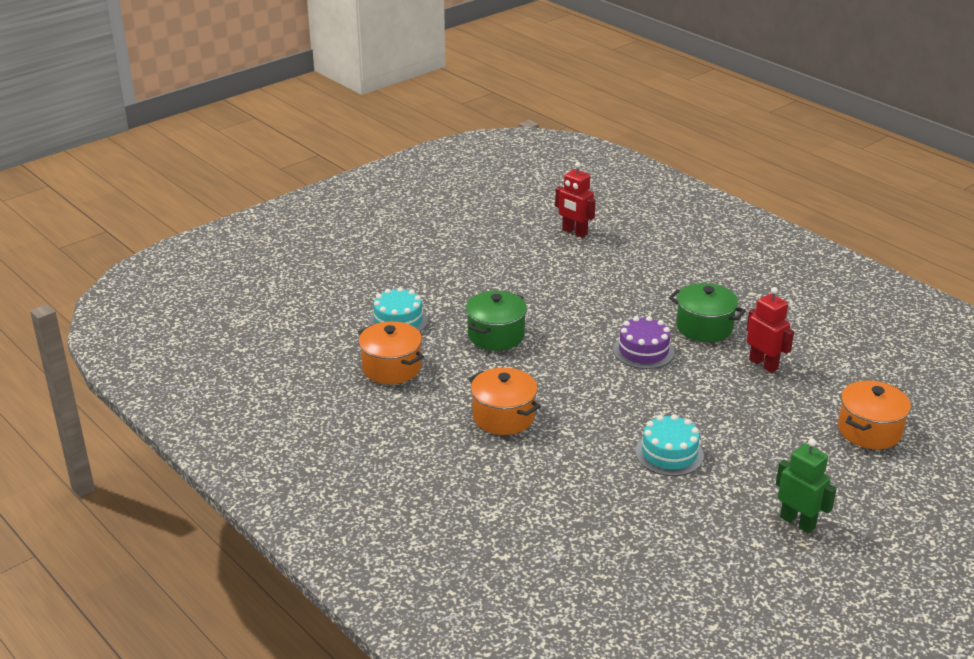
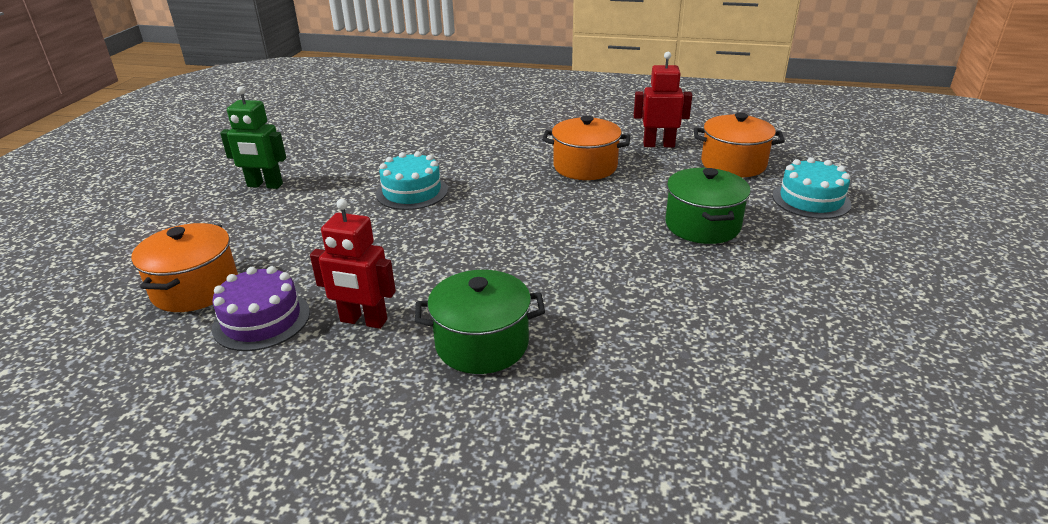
camera: 145 degrees right, 0 degrees up
(574, 232) = (891, 450): red robot -> red robot (658, 145)
(643, 351) = (529, 275): purple cake -> purple cake (261, 320)

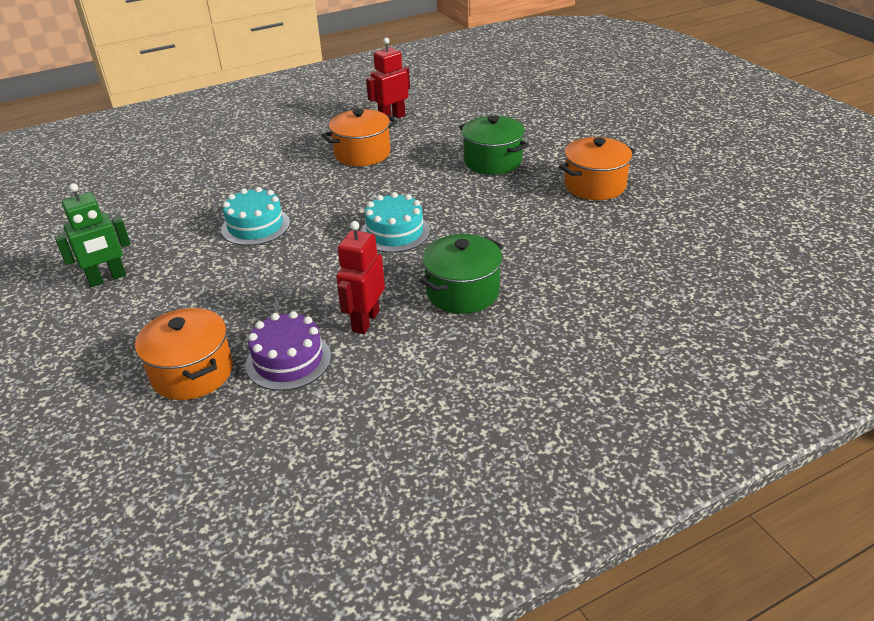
camera: 40 degrees left, 5 degrees up
(363, 321) = (365, 321): red robot -> red robot turned 135 degrees clockwise
(733, 164) = (458, 113): orange pot -> orange pot (594, 185)
(811, 200) = (532, 119): turquoise cake -> turquoise cake (395, 232)

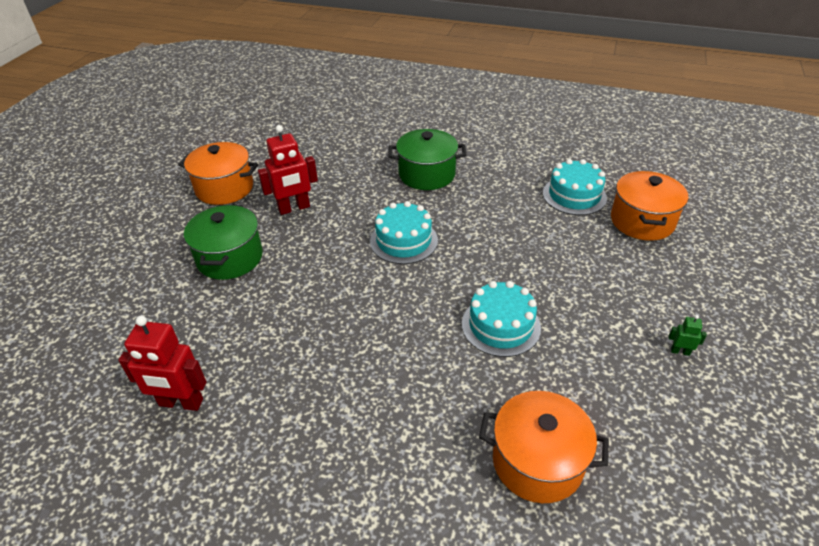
camera: 135 degrees left, 5 degrees up
(107, 278) = (680, 351): green robot -> green robot, size x0.45
(288, 360) = (574, 195): purple cake -> turquoise cake
(362, 154) = (297, 358): orange pot -> orange pot (537, 462)
(365, 321) = (504, 191): red robot -> red robot (294, 208)

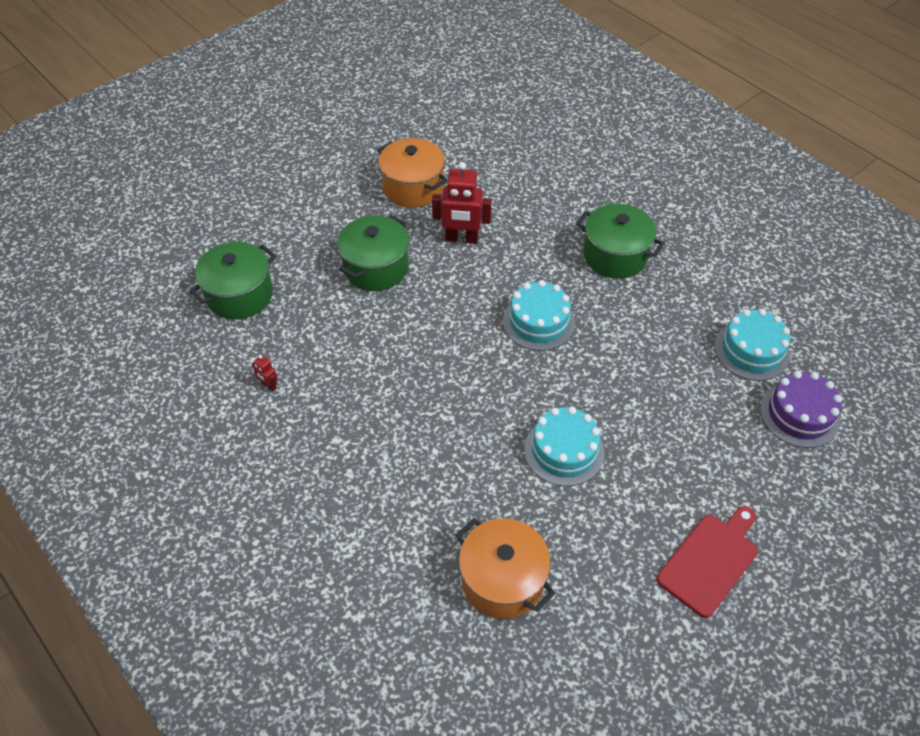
camera: 30 degrees right, 10 degrees up
(99, 335) = (240, 295): none -> green pot
(181, 403) = (269, 385): red robot -> red robot, size x0.45
(642, 221) = (799, 414): orange pot -> purple cake
(680, 351) = (710, 561): green robot -> red cutting board

